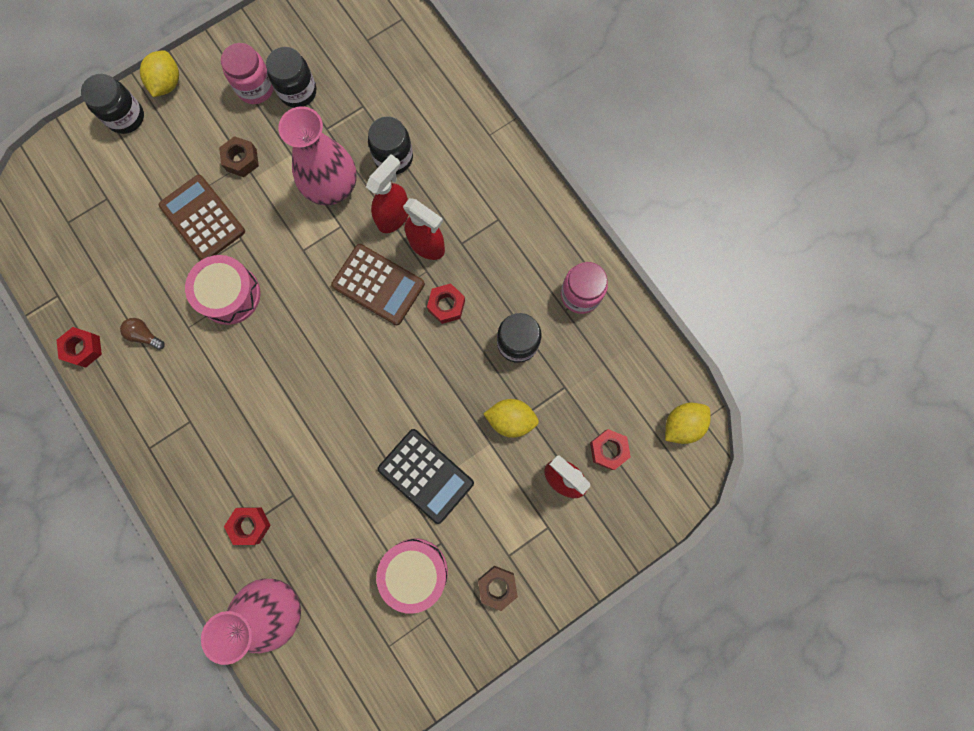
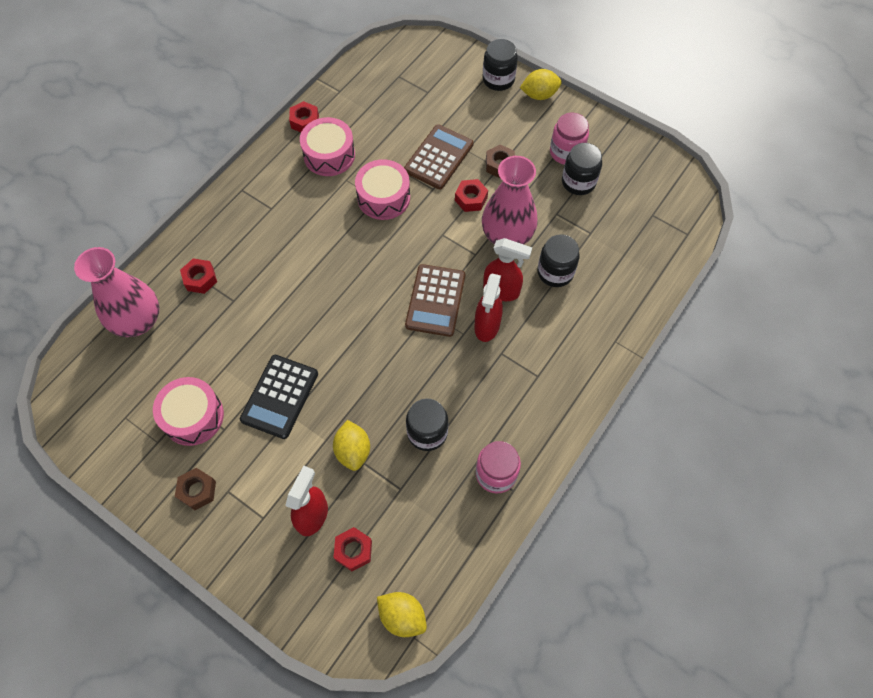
camera: 70 degrees right, 15 degrees down
(145, 335) = (329, 155): brown light bulb -> pink drum
(446, 305) = (438, 360): red nut -> red nut (471, 199)

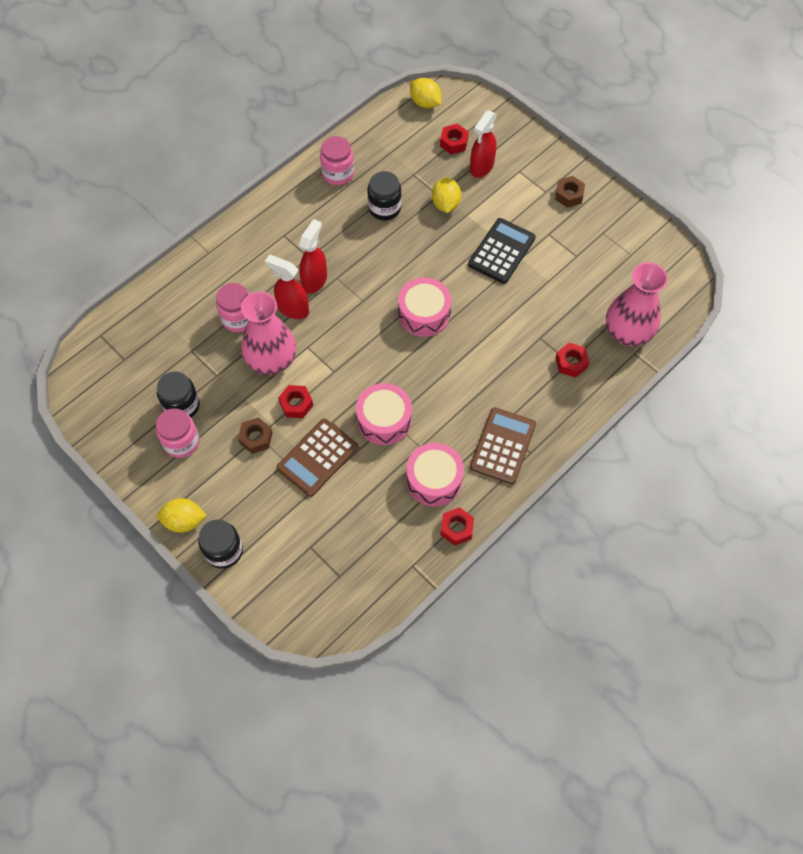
camera: 170 degrees left, 0 degrees up
(193, 416) = (574, 247): pink drum -> pink drum (424, 314)
(435, 300) = (354, 309): brown calculator -> brown calculator (503, 446)
(555, 272) = (238, 318): black jar -> pink jar

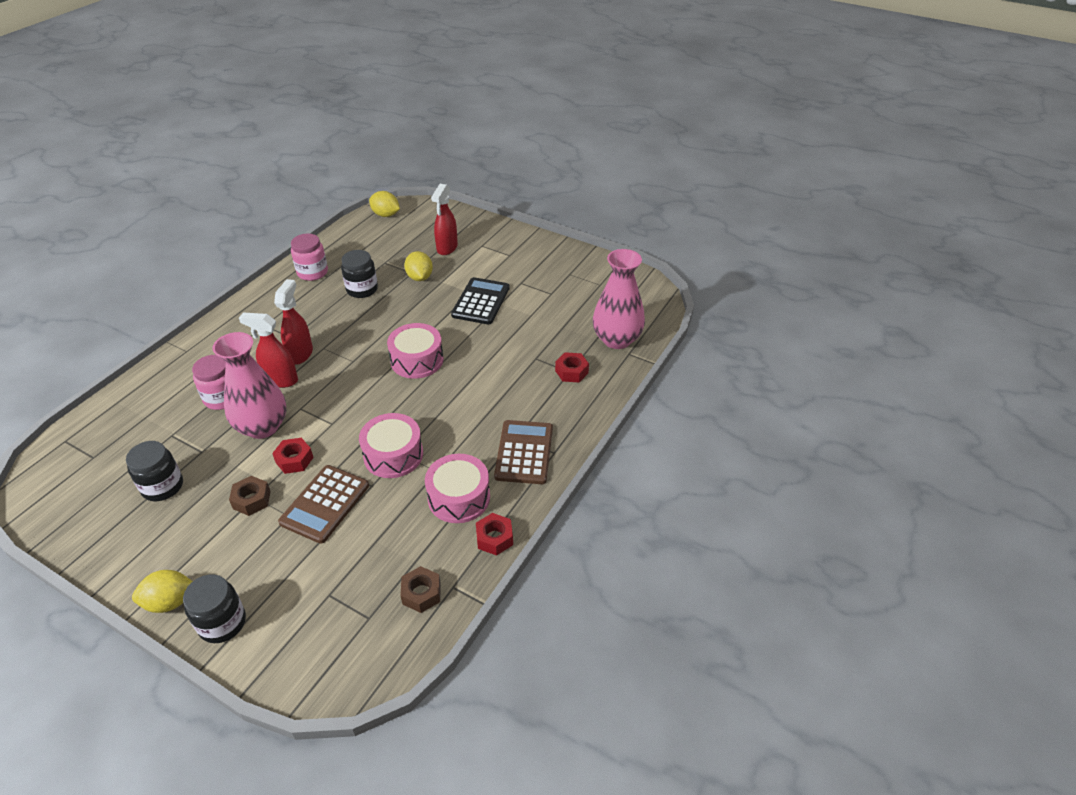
camera: 15 degrees left, 20 degrees down
(181, 442) = (163, 521): pink jar -> none
(454, 142) = (417, 236): red nut -> none
(569, 195) = (531, 254): brown nut -> brown nut (421, 593)

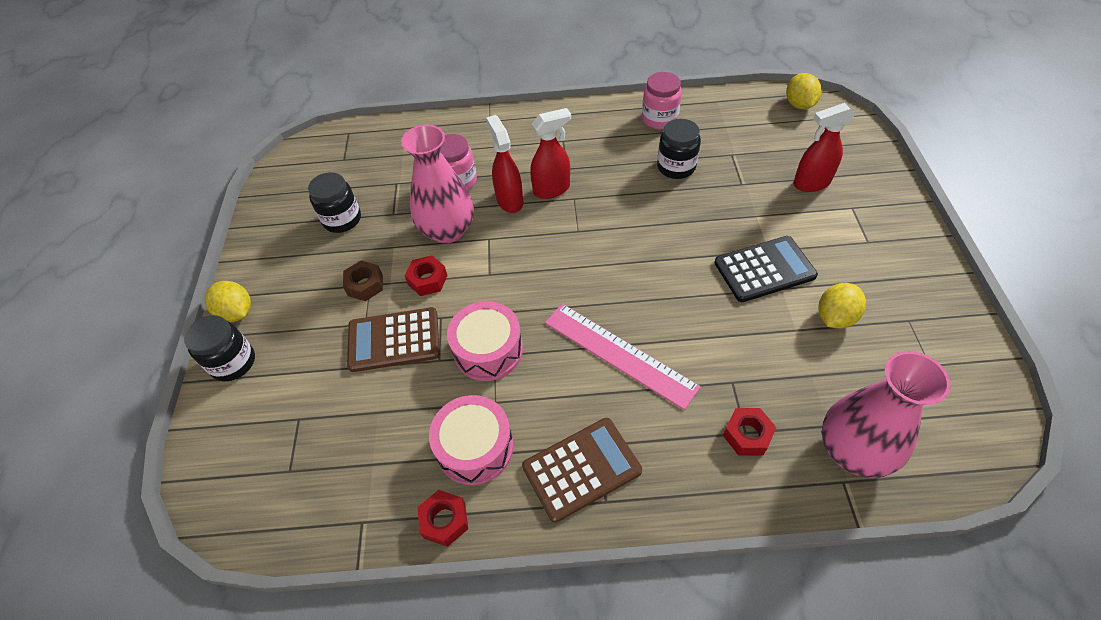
camera: 60 degrees right, 10 degrees up
(417, 360) = (625, 278): pink drum -> none
(420, 277) = (741, 195): yellow lemon -> yellow lemon (835, 317)
(421, 593) = (338, 498): brown nut -> none
(467, 393) = (619, 354): none -> pink ruler

